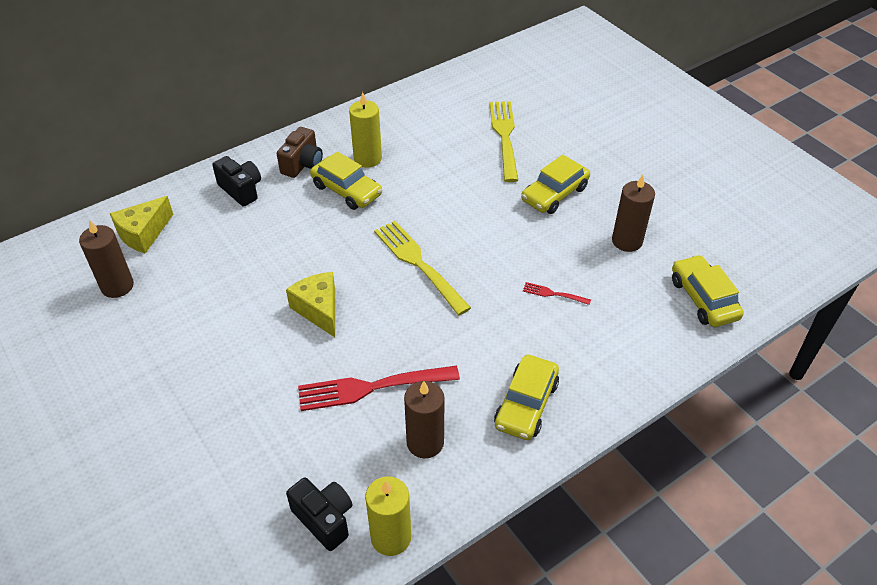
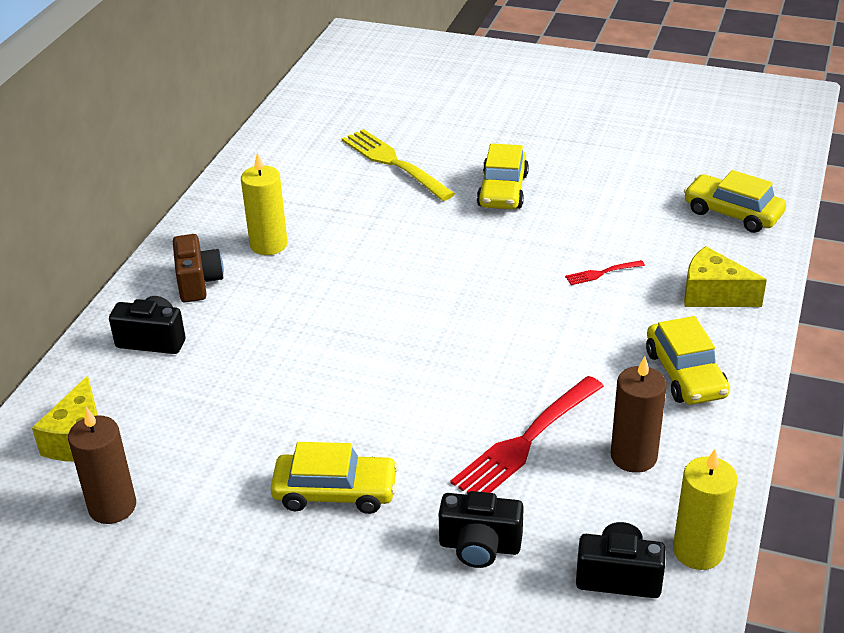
camera: 35 degrees left, 10 degrees down
(269, 441) = (480, 546): none -> black camera
(319, 310) = (386, 404): yellow cheese -> yellow cheese (713, 294)
(347, 190) = (281, 283): yellow car -> yellow car (335, 492)
(419, 264) = (443, 312): yellow fork -> none
(627, 241) = (615, 199): brown candle -> none

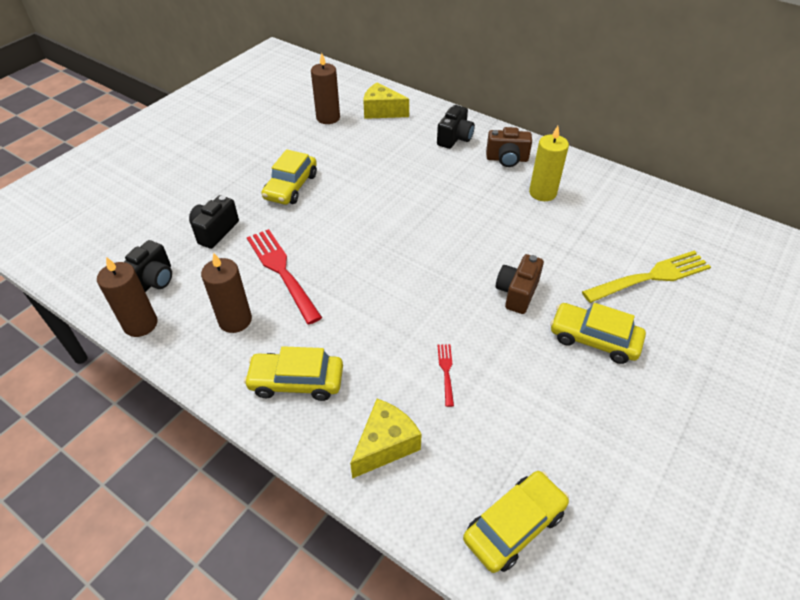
camera: 105 degrees right, 10 degrees up
(463, 243) = (517, 293): none -> brown camera
(698, 551) = (140, 324): yellow candle -> brown candle

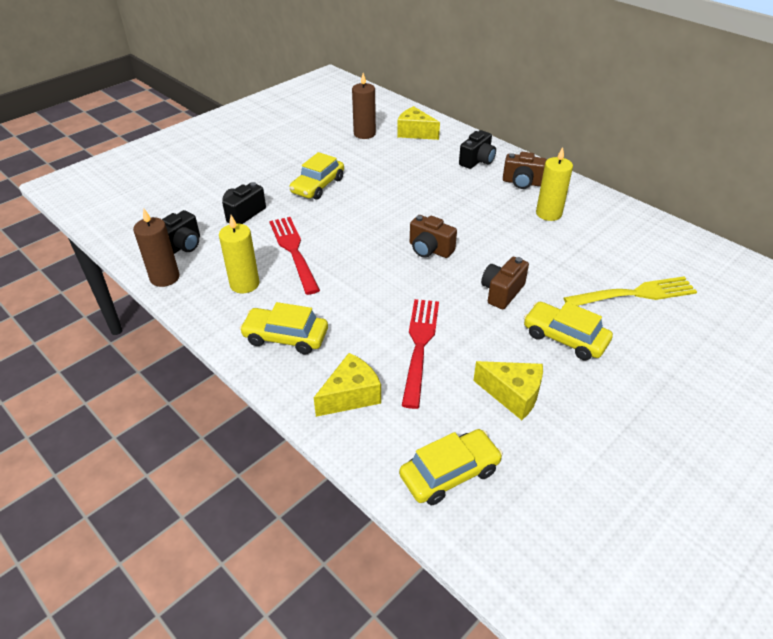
camera: 10 degrees right, 5 degrees down
(235, 320) = (244, 284): brown candle -> yellow candle
(429, 251) = (430, 249): none -> brown camera
(446, 372) = (420, 346): red fork -> red fork, size x2.17
(557, 417) = (512, 395): none -> yellow cheese

